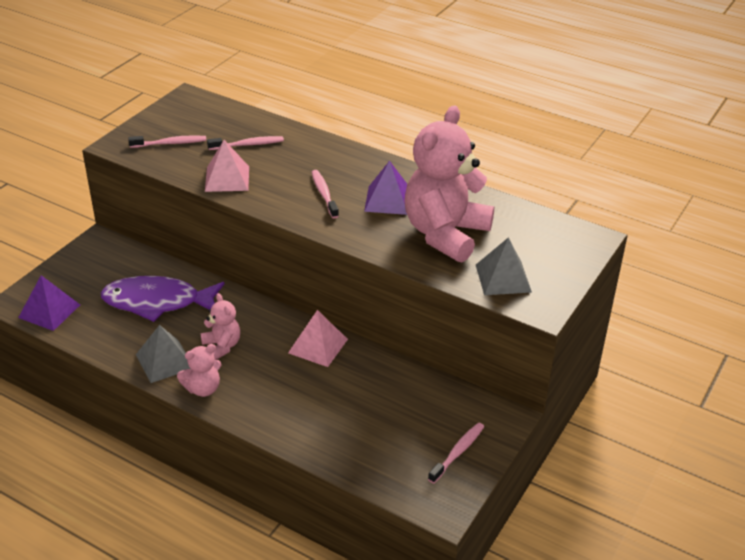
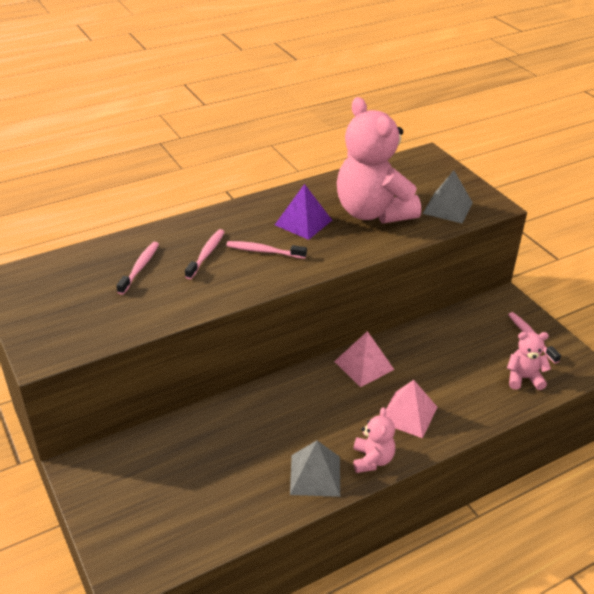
camera: 60 degrees left, 0 degrees up
(49, 311) = (165, 548): purple pyramid -> none
(157, 302) = (222, 452): purple fish -> none
(170, 143) = (82, 316): pink toothbrush -> pink toothbrush (206, 254)
(222, 346) = (322, 427): pink teddy bear -> pink teddy bear (523, 378)
(227, 178) = (184, 298): pink pyramid -> pink pyramid (408, 414)

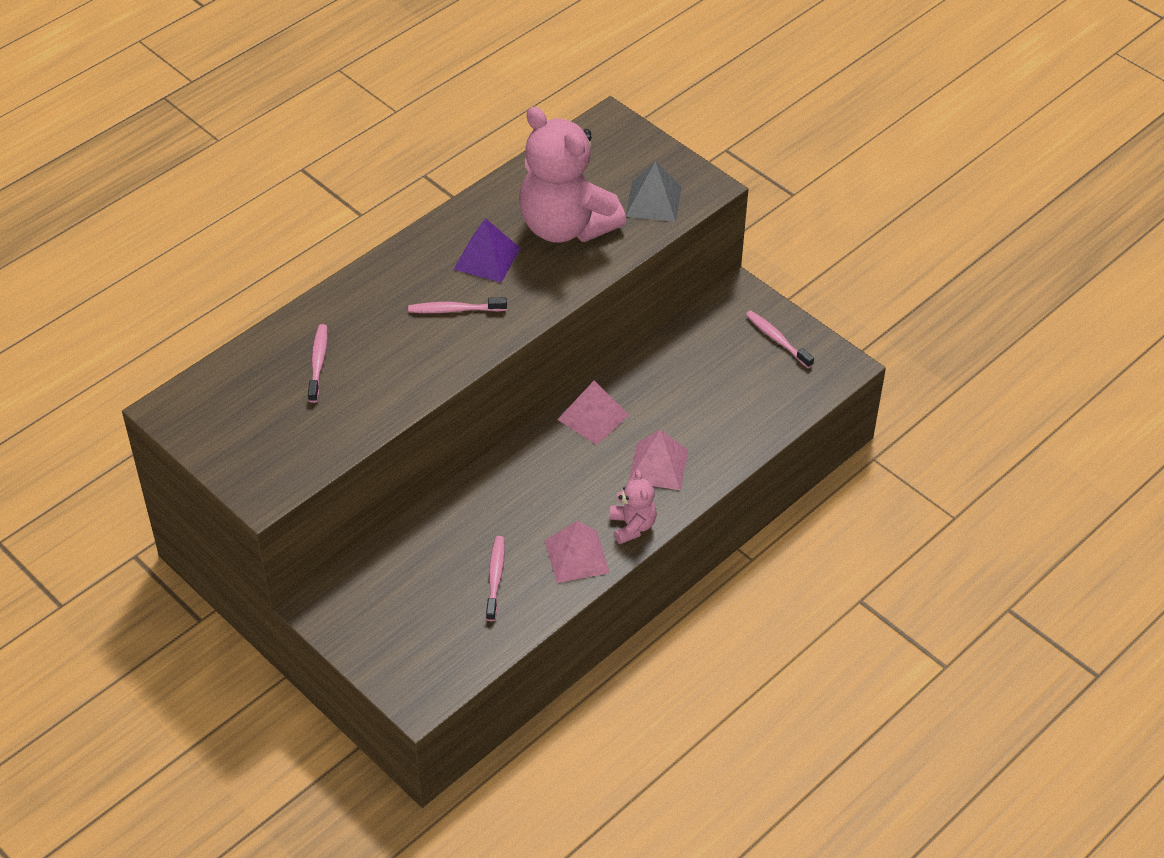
camera: 15 degrees left, 10 degrees up
(206, 254) = (388, 328): pink toothbrush -> pink toothbrush (495, 577)
(315, 475) = (576, 556): grey pyramid -> pink pyramid
(523, 378) = (777, 394): pink teddy bear -> none

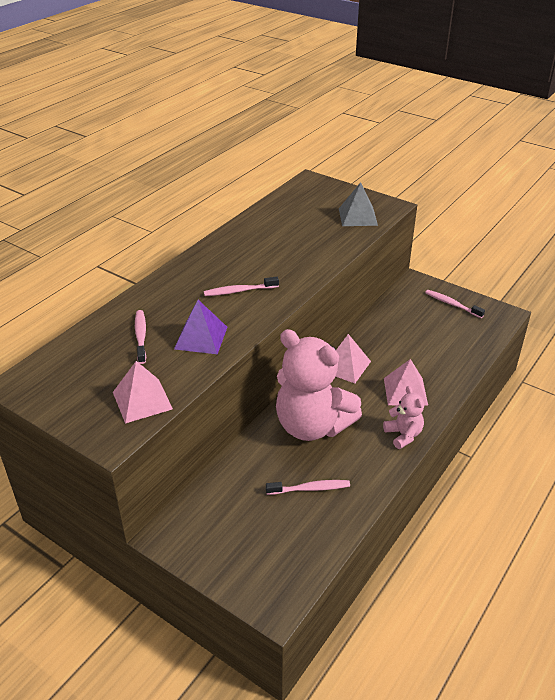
camera: 10 degrees left, 10 degrees down
(487, 258) = (253, 258): purple pyramid -> purple pyramid (201, 337)
(495, 577) = (310, 489): pink toothbrush -> pink toothbrush turned 90 degrees clockwise
(566, 226) = (303, 235): pink teddy bear -> pink teddy bear (312, 426)
(576, 556) = (369, 463): pink pyramid -> pink pyramid (142, 400)

